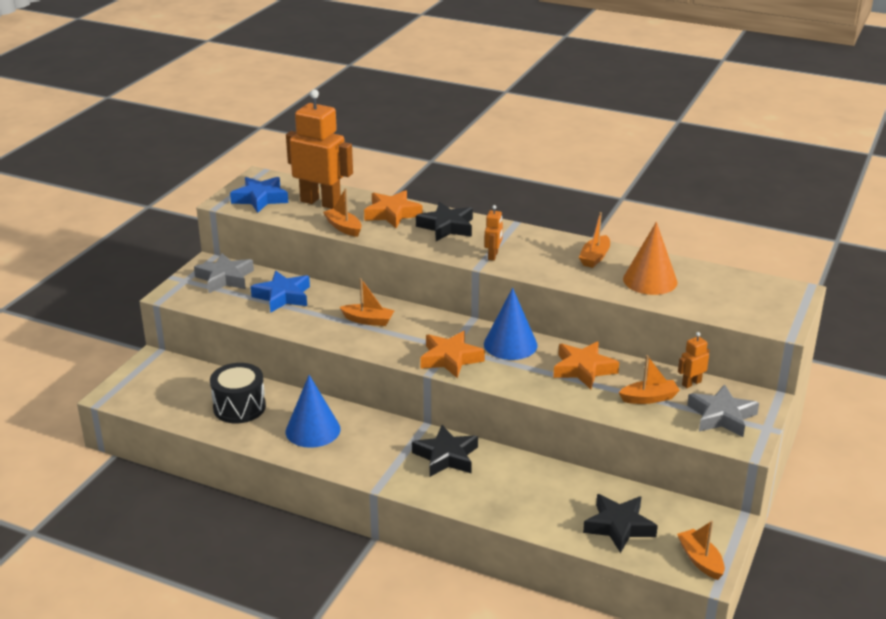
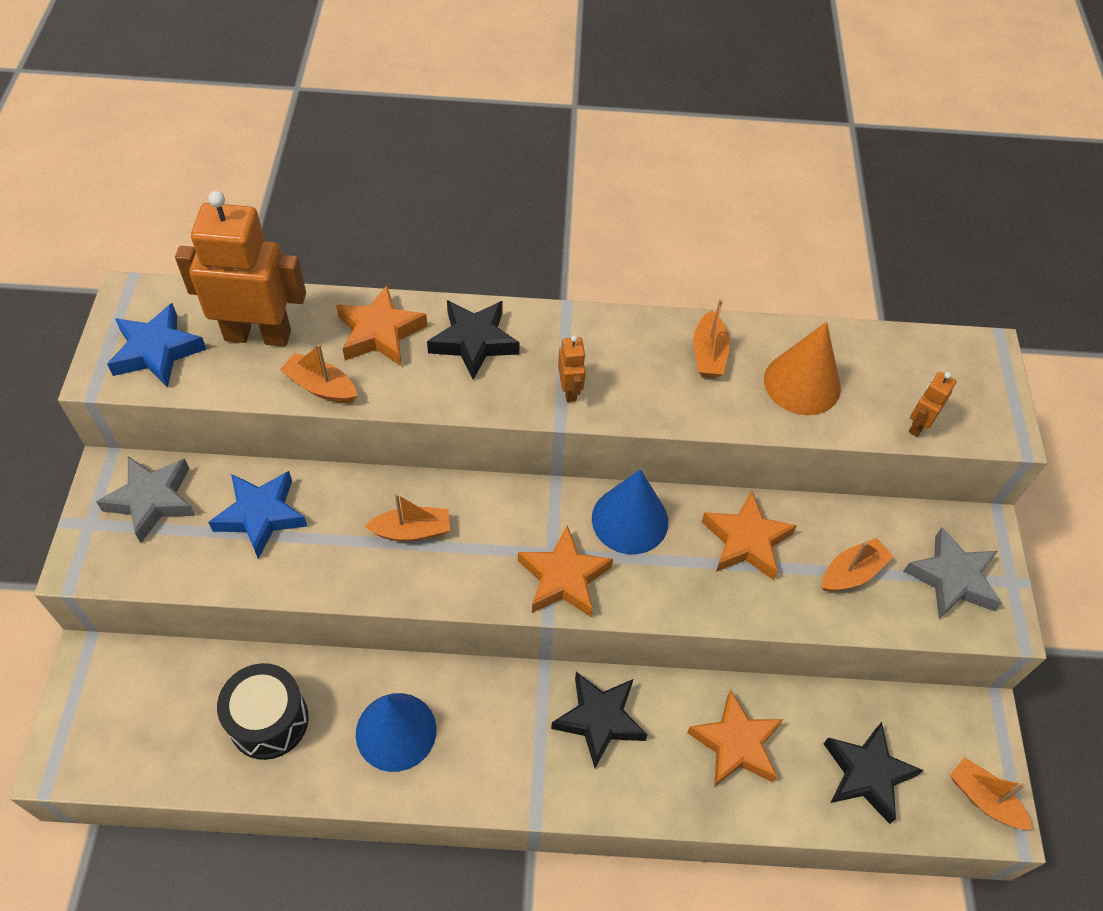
camera: 25 degrees left, 25 degrees up
(533, 490) = (736, 744): none -> orange star
(691, 383) = (888, 524): orange robot -> orange robot (918, 425)

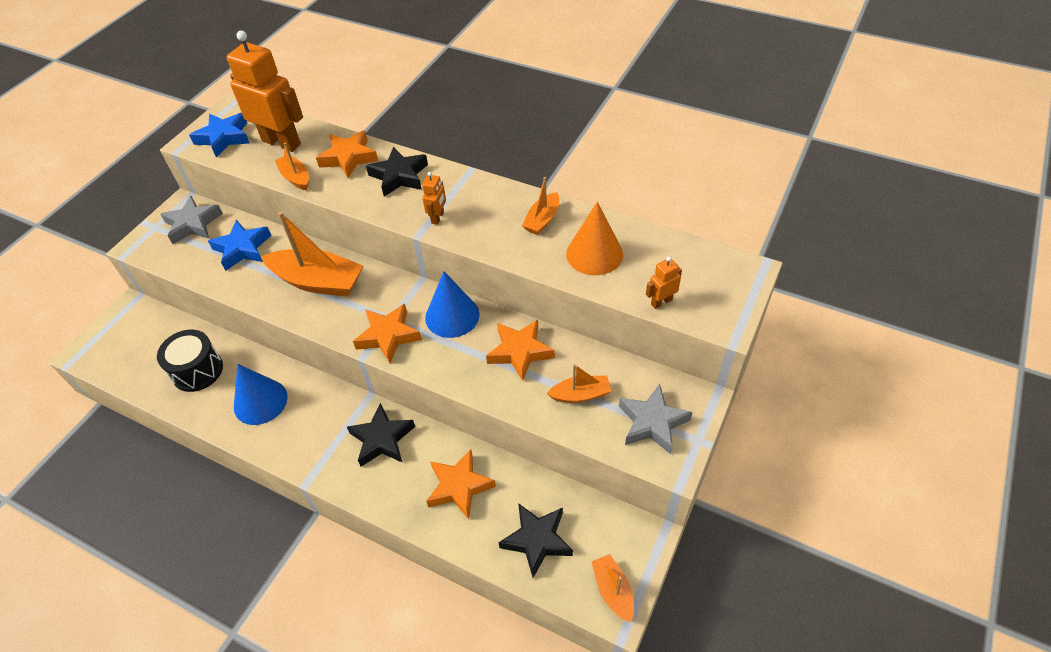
camera: 30 degrees right, 5 degrees down
(412, 531) = (318, 282): orange boat -> orange boat, size x1.91

